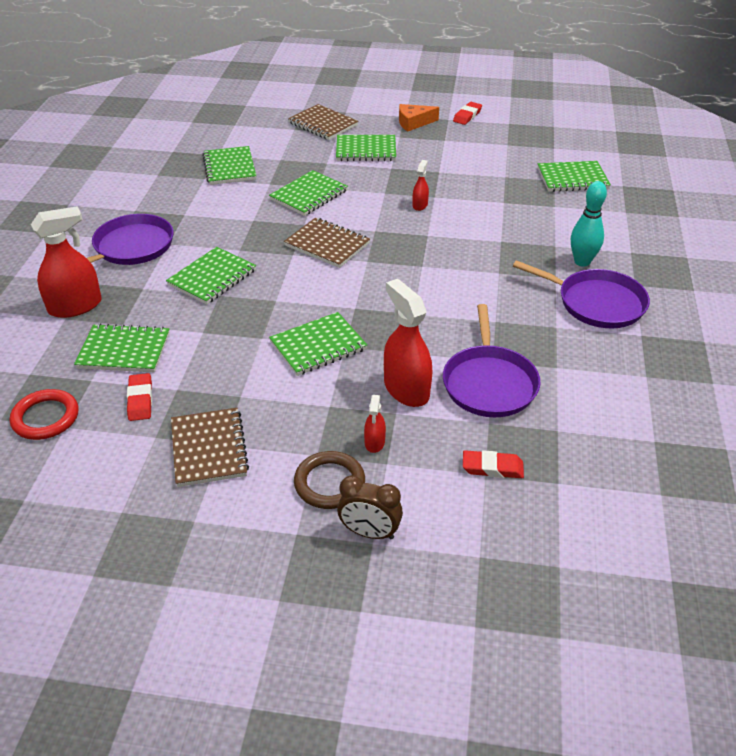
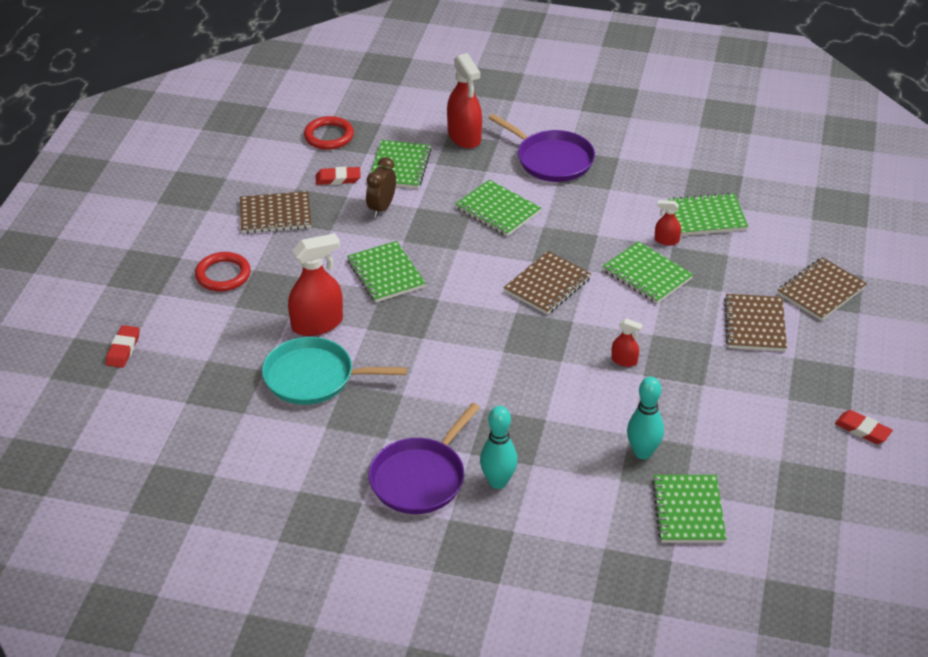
camera: 95 degrees right, 0 degrees up
(329, 483) = (223, 275): brown ring -> red ring
(366, 150) = (754, 325): green notebook -> brown notebook
(369, 532) = (170, 293): brown clock -> brown clock (381, 208)
(374, 442) = (259, 301): red spray bottle -> red spray bottle (666, 240)
(413, 123) = (834, 374): orange cheese -> none
(489, 383) = (314, 377): purple pan -> turquoise pan
(492, 467) = (213, 365): red eraser -> red eraser (123, 349)
(521, 196) = (643, 452): none -> turquoise bowling pin

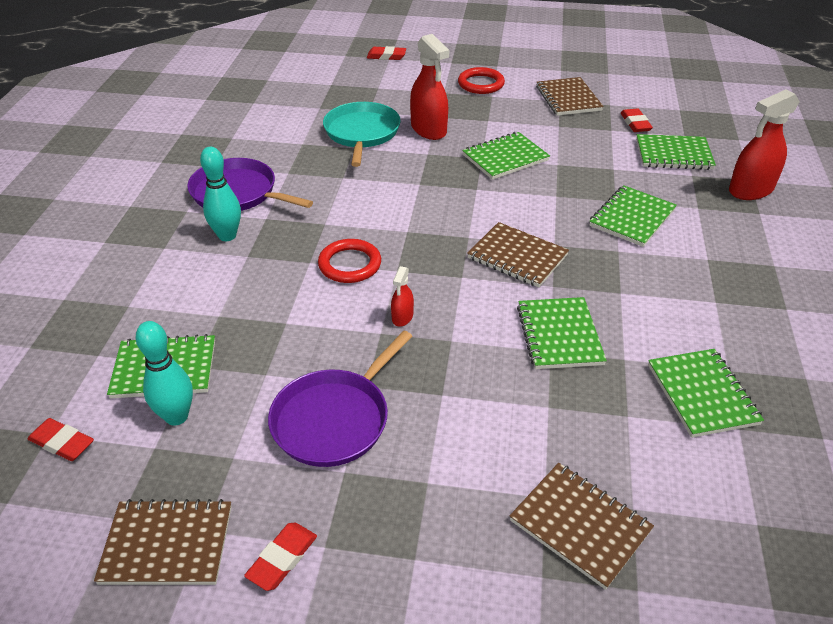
camera: 85 degrees right, 0 degrees up
(329, 136) = (698, 114): red ring -> red ring (350, 264)
(381, 208) = (602, 149): brown clock -> none
(551, 159) = (747, 253): purple pan -> purple pan (334, 419)
(643, 452) = (257, 333): turquoise bowling pin -> turquoise bowling pin (176, 416)
(647, 275) = (559, 335): green notebook -> green notebook turned 45 degrees counterclockwise
(666, 240) = (634, 353): red spray bottle -> none
(754, 325) = (486, 440): brown notebook -> brown notebook (167, 544)
(774, 567) = (62, 443): none -> red eraser

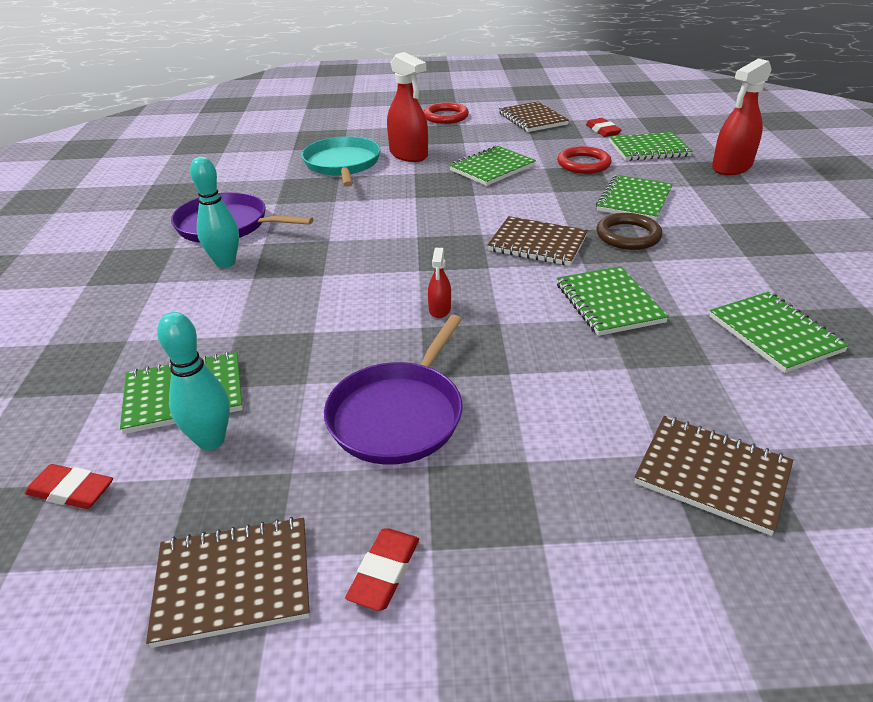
camera: 10 degrees left, 5 degrees down
(350, 264) = (367, 271): red ring -> red ring (583, 164)
(386, 56) = (346, 105): red eraser -> none
(608, 260) = (628, 235): none -> brown ring

